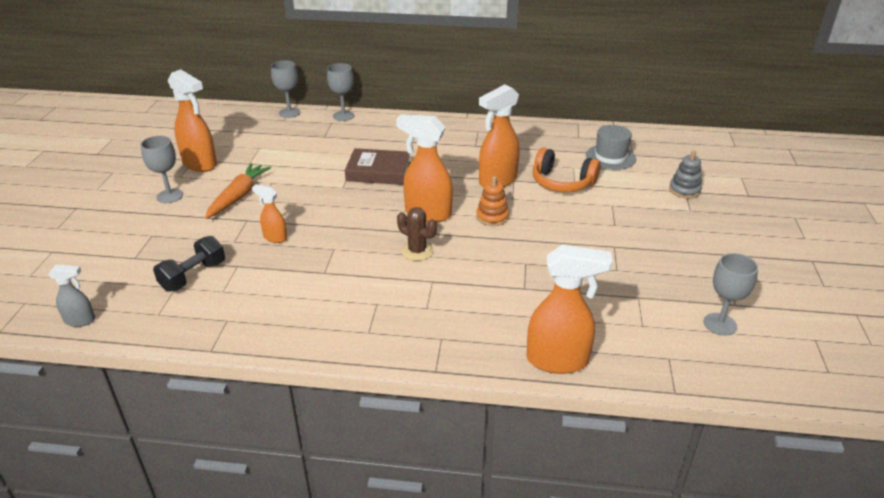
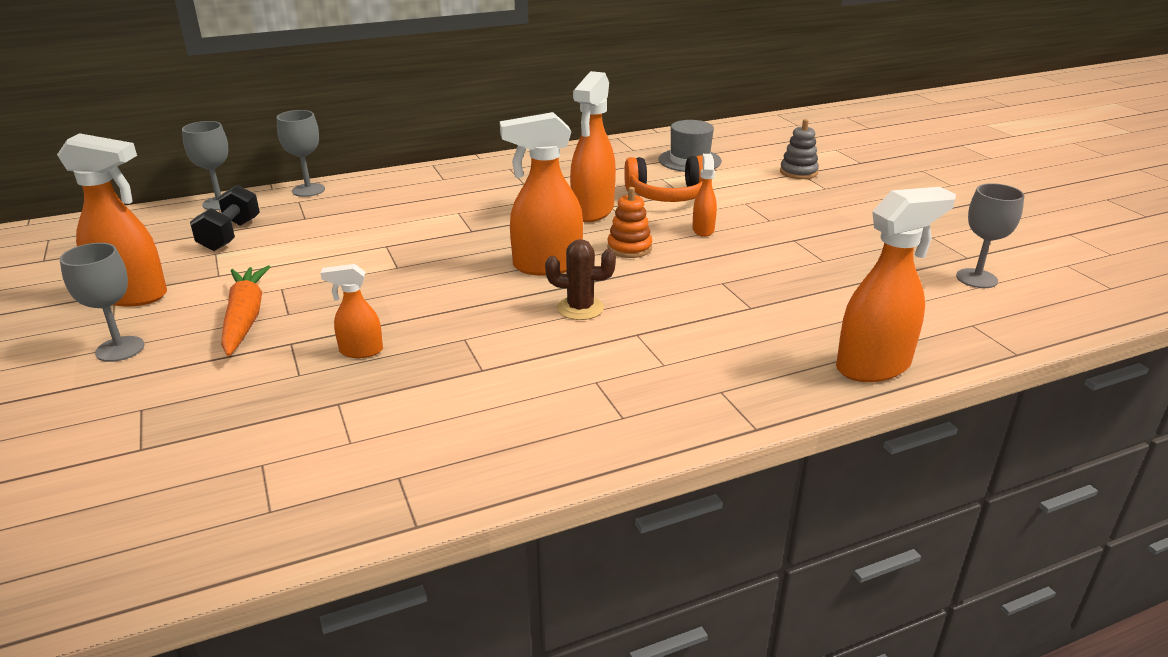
camera: 30 degrees left, 5 degrees down
(80, 320) = (125, 574): grey spray bottle -> none
(193, 276) = (277, 439): black dumbbell -> black dumbbell (230, 235)
(378, 171) = (428, 238): brown book -> none
(557, 218) = (703, 229): none -> orange spray bottle

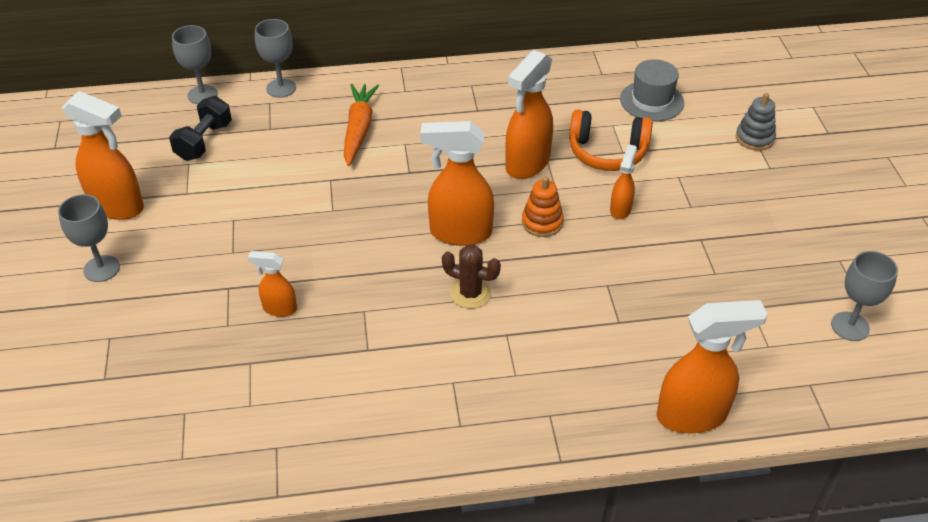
camera: 15 degrees right, 15 degrees up
(245, 318) = (199, 251): orange carrot -> orange carrot (359, 129)

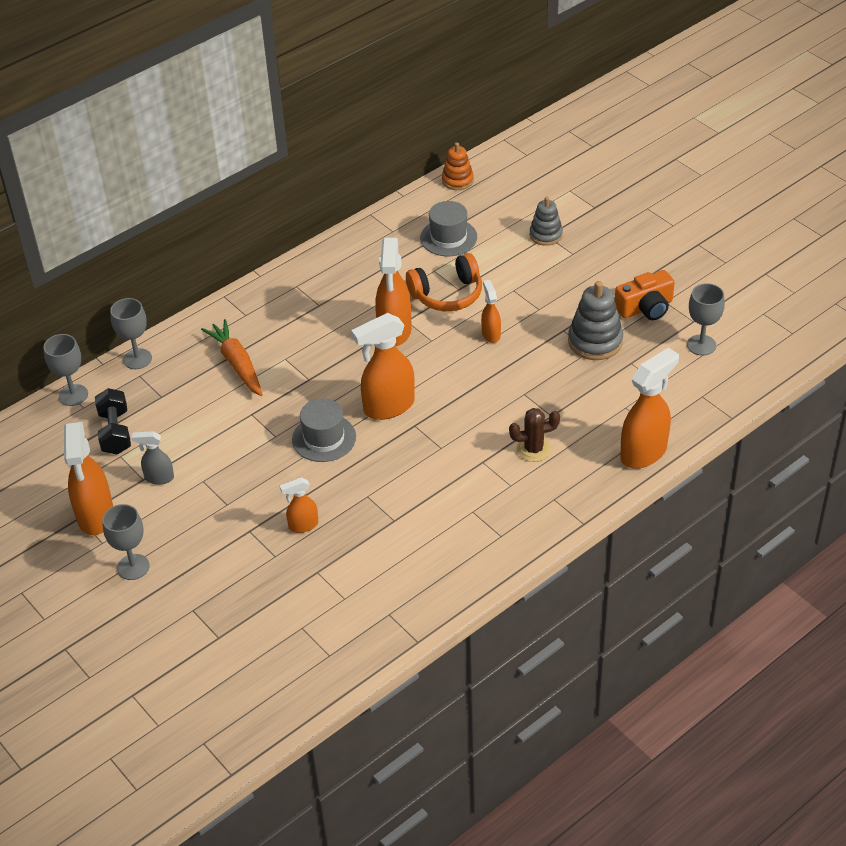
camera: 30 degrees left, 0 degrees up
(118, 206) = (95, 516): orange spray bottle -> orange spray bottle turned 90 degrees clockwise
(200, 198) = (159, 478): none -> grey spray bottle
(374, 233) = (324, 438): none -> grey hat
(470, 293) = (433, 446): brown cactus -> brown cactus (533, 449)
(542, 222) = (442, 371): orange stacking toy -> orange stacking toy (457, 180)
(727, 266) = (595, 341): none -> grey stacking toy
(812, 257) = (645, 308): none -> orange camera

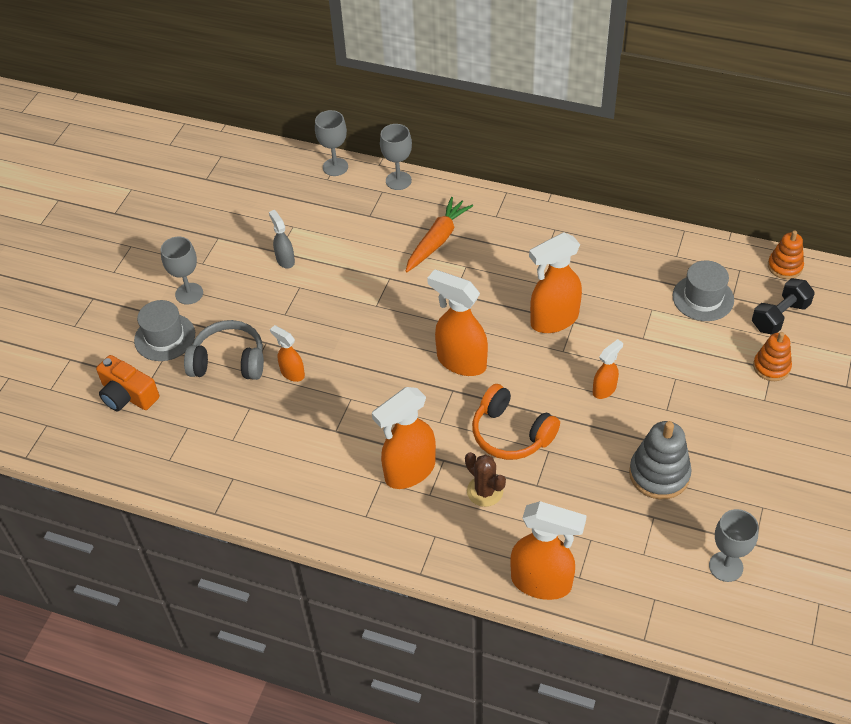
camera: 60 degrees right, 5 degrees up
(95, 516) = (225, 246): orange spray bottle -> orange spray bottle (409, 471)
(115, 432) = (314, 210): black dumbbell -> black dumbbell (780, 316)
(248, 567) = (229, 361): none -> grey headphones
(324, 438) = (395, 337): grey hat -> grey hat (165, 337)
(447, 294) = (629, 333): orange headphones -> orange headphones (511, 433)
(546, 235) = (771, 367): grey stacking toy -> orange stacking toy
(645, 308) = (739, 494): orange camera -> orange camera (128, 395)

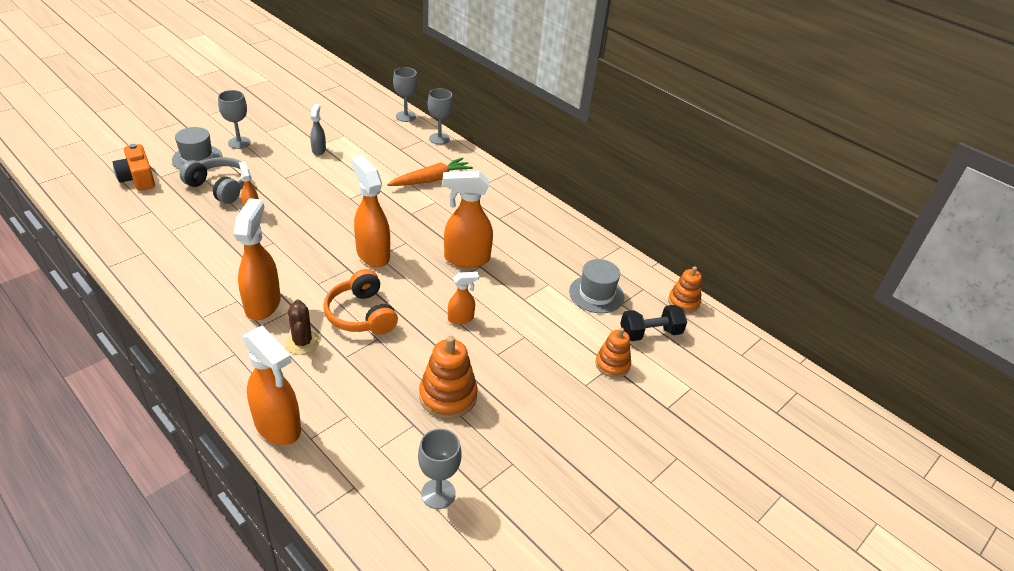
camera: 20 degrees right, 10 degrees down
(409, 471) = (263, 304): orange spray bottle -> orange spray bottle turned 105 degrees clockwise
(659, 474) = (448, 396): grey stacking toy -> orange stacking toy

